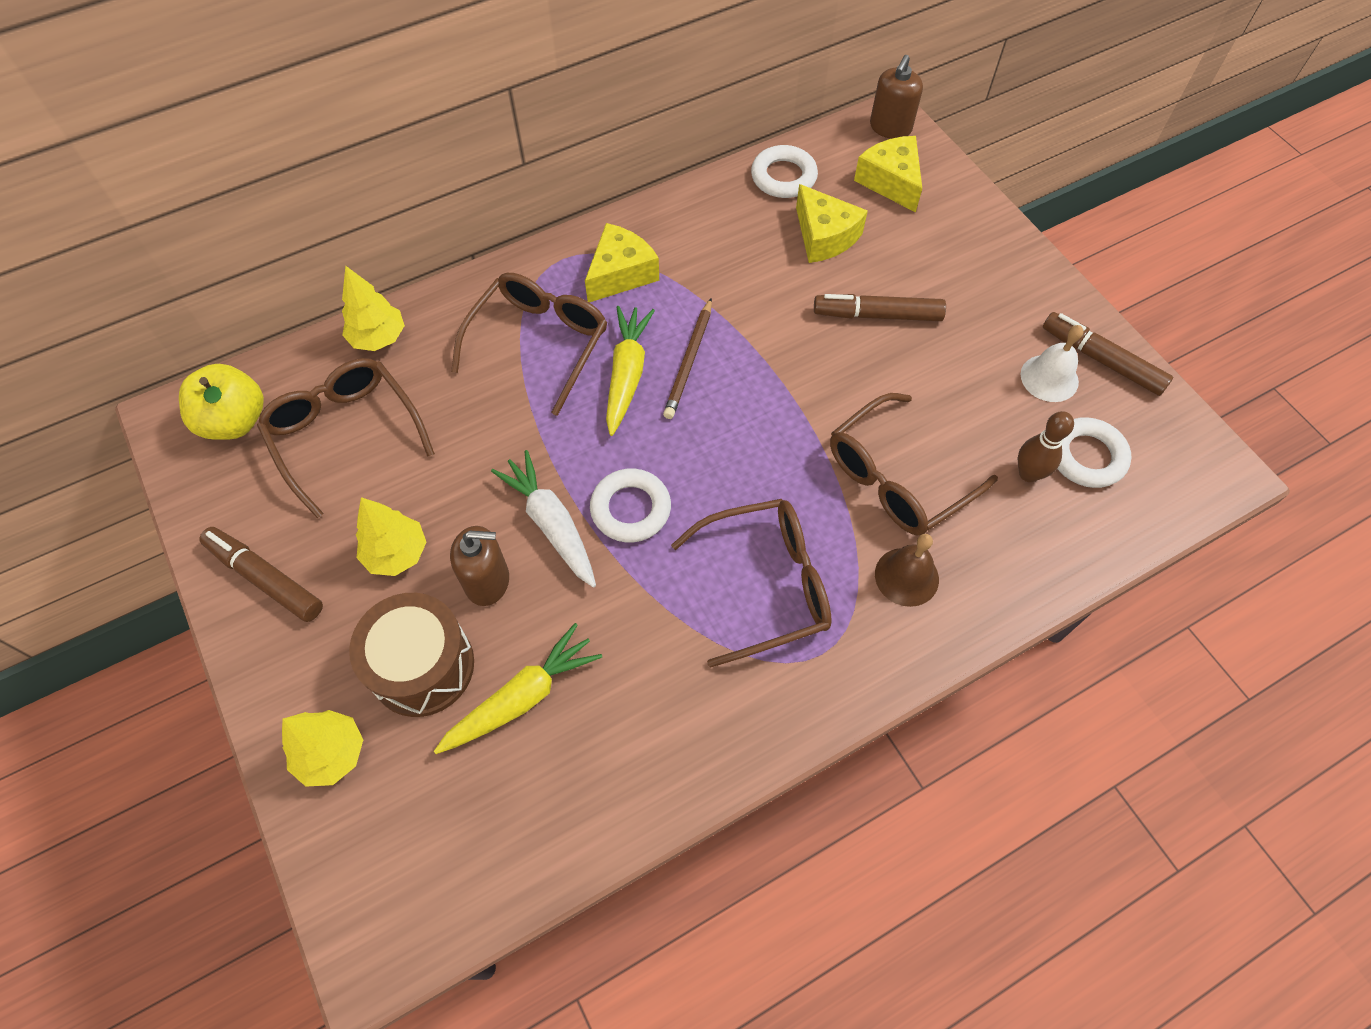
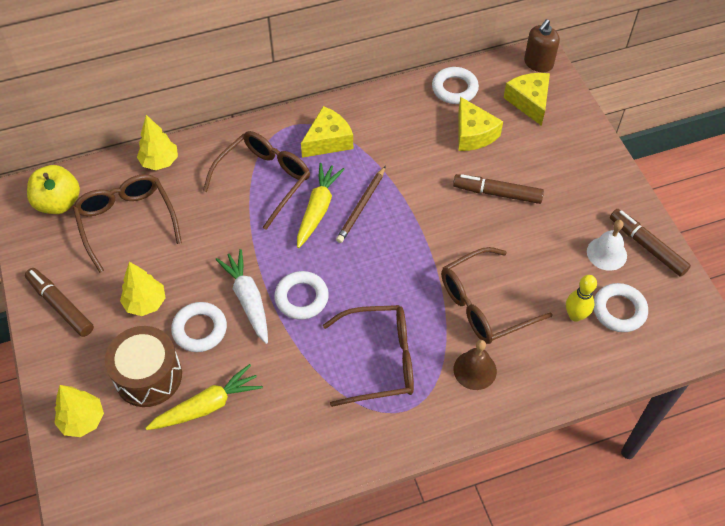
camera: 10 degrees right, 5 degrees down
(487, 581) = (200, 329): brown soap dispenser -> white ring
(1028, 473) = (575, 315): brown bowling pin -> yellow bowling pin

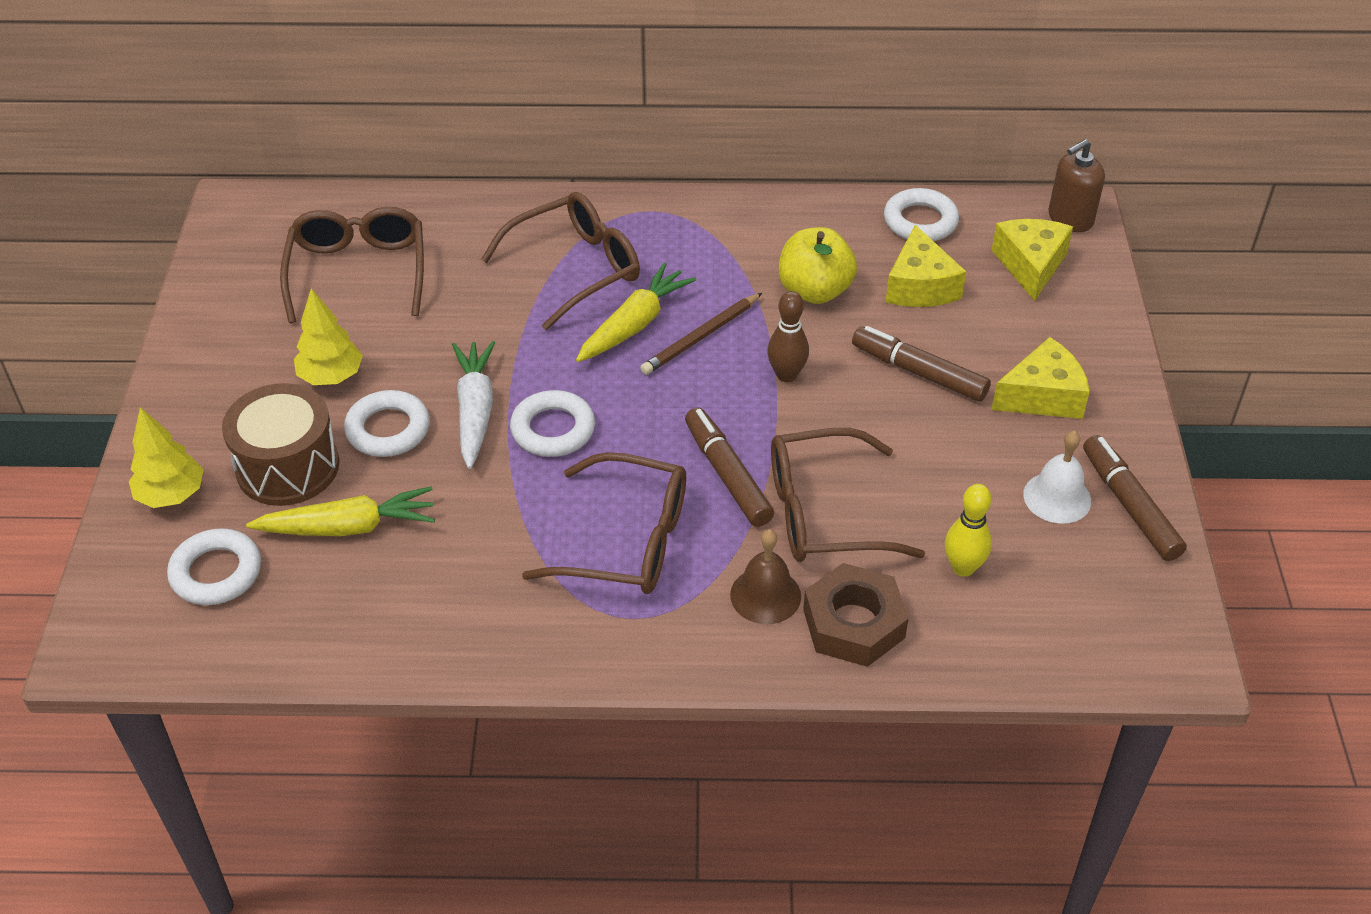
camera: 20 degrees right, 10 degrees down
(59, 203) = (280, 227): yellow apple -> yellow apple (814, 291)
(60, 306) = (217, 349): brown marker -> brown marker (727, 475)
(160, 162) = (441, 211): yellow tree -> none
(328, 141) = (694, 243): yellow cheese -> yellow cheese (1042, 396)
(423, 218) = (786, 375): none -> brown bowling pin
(531, 372) = (854, 624): none -> brown nut
(619, 310) = (1039, 580): white ring -> white ring (216, 572)

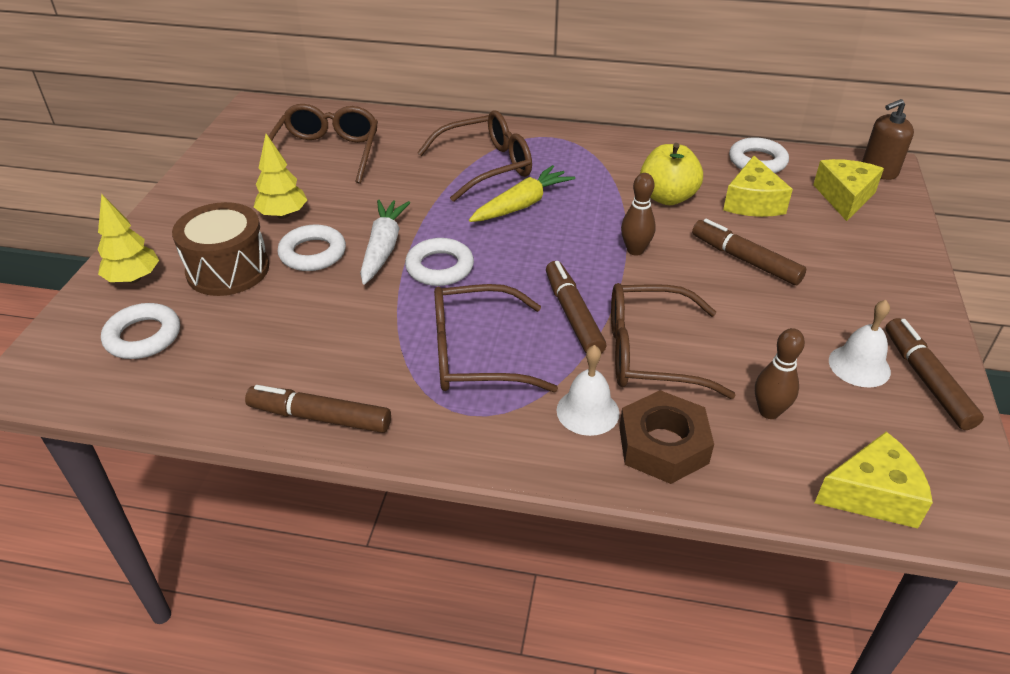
camera: 10 degrees right, 5 degrees down
(349, 527) = (258, 316): yellow carrot -> none
(465, 645) = (320, 417): none -> brown marker
(625, 541) = (477, 354): brown glasses -> brown glasses turned 150 degrees clockwise
(701, 337) = (571, 218): brown pencil -> none
(765, 595) = (587, 411): brown bell -> white bell
(963, 567) = (769, 411): yellow bowling pin -> brown bowling pin
(1042, 396) = (850, 288): yellow cheese -> yellow cheese (872, 494)

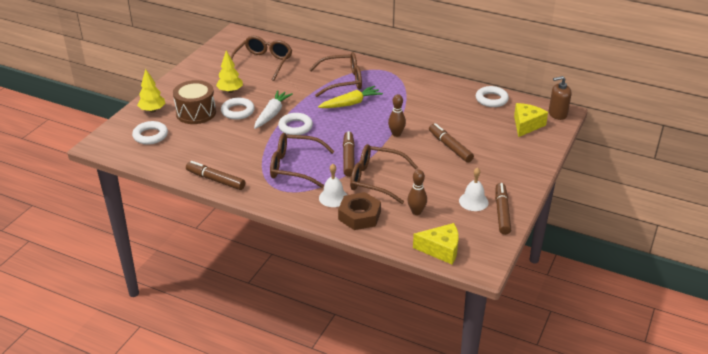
camera: 15 degrees right, 5 degrees down
(667, 197) = (429, 111): yellow apple -> none
(752, 202) = (473, 120): yellow cheese -> none

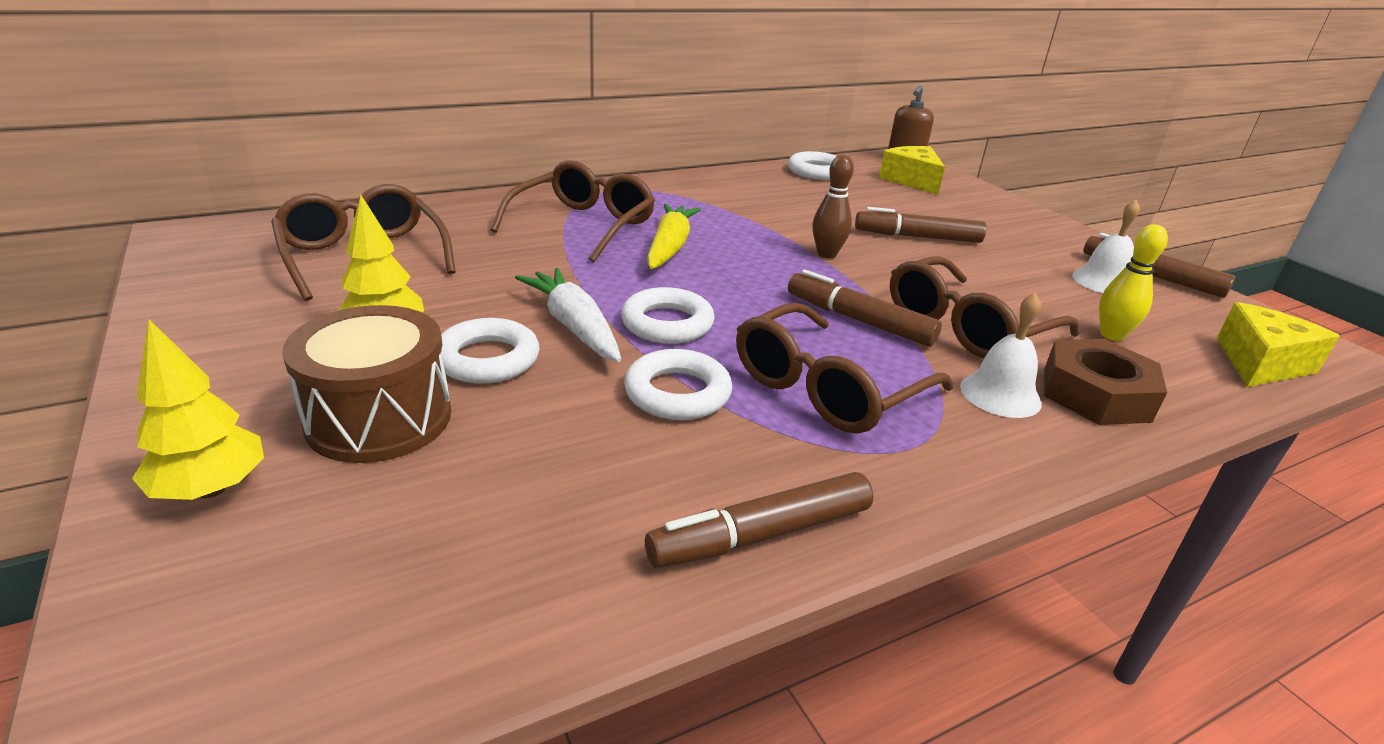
camera: 55 degrees left, 5 degrees down
(150, 136) = (335, 562): white ring -> white ring (677, 393)
(416, 212) = (1111, 335): brown bowling pin -> yellow bowling pin

